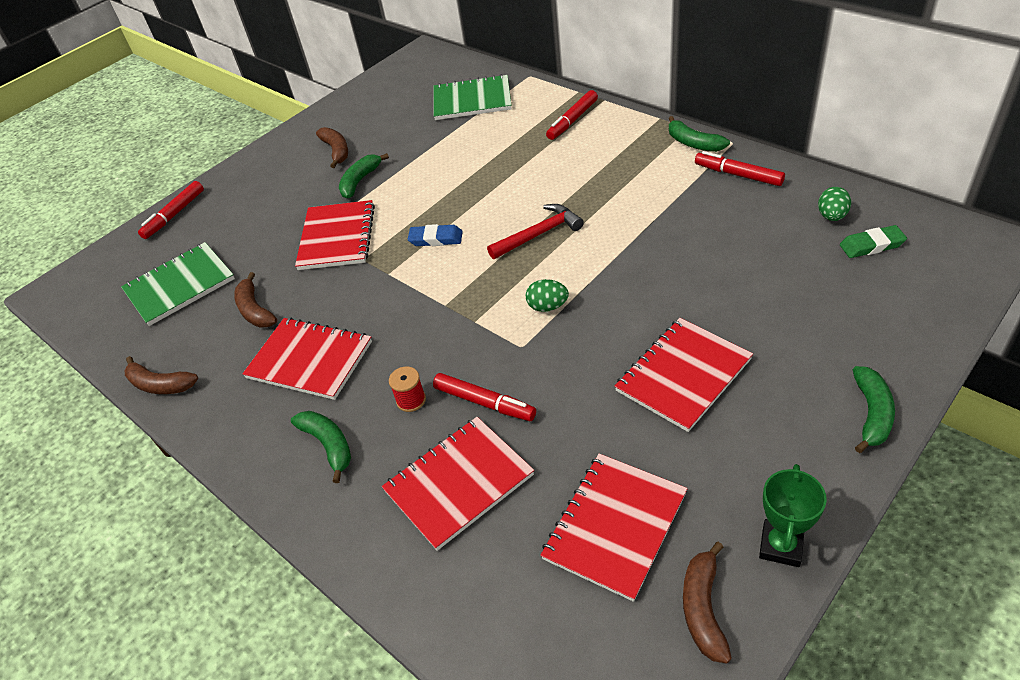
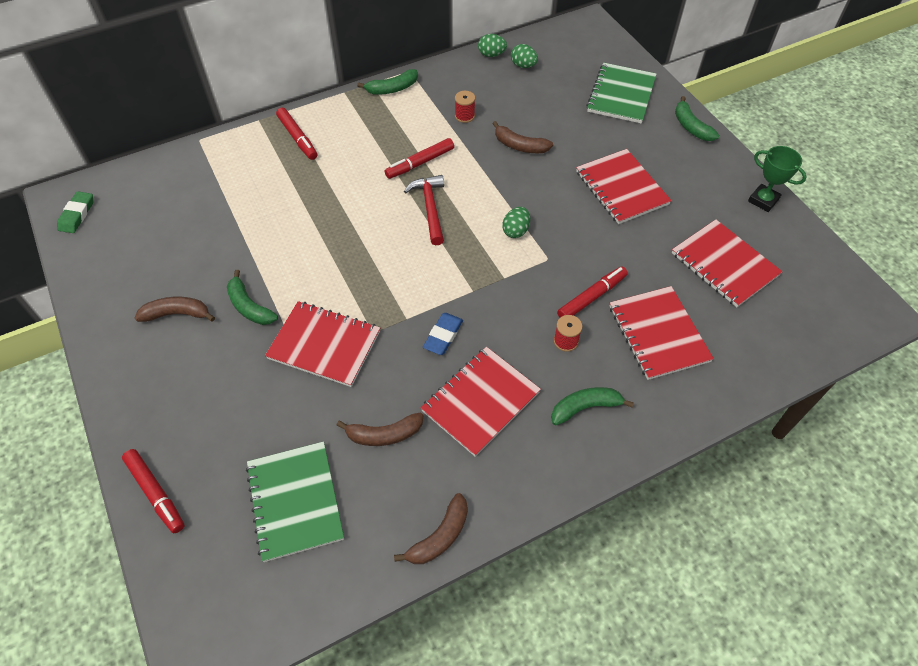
camera: 75 degrees left, 10 degrees up
(436, 239) = (385, 273): blue eraser -> blue eraser (443, 336)
(472, 100) = (196, 188): green notebook -> green notebook (621, 95)
(697, 205) = (464, 116): none -> red spool
(703, 608) = (791, 247): brown banana -> brown banana (520, 146)
(738, 175) = (448, 84): red marker -> red marker (420, 163)
(824, 186) = (491, 55): none -> green egg
(871, 245) = (561, 63): green eraser -> green eraser (77, 215)
(871, 414) = (691, 126): green banana -> green banana turned 150 degrees counterclockwise

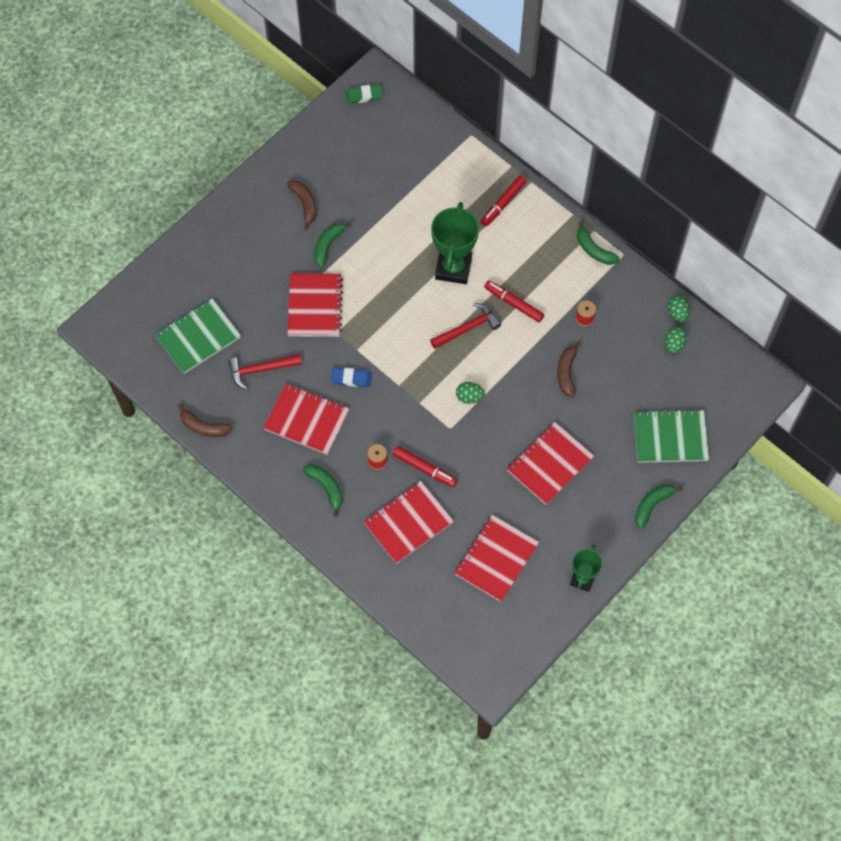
camera: 70 degrees right, 10 degrees up
(156, 493) = (177, 258): red marker -> none
(349, 199) = (453, 268): none -> green trophy
(384, 434) = (261, 370): brown banana -> red hammer

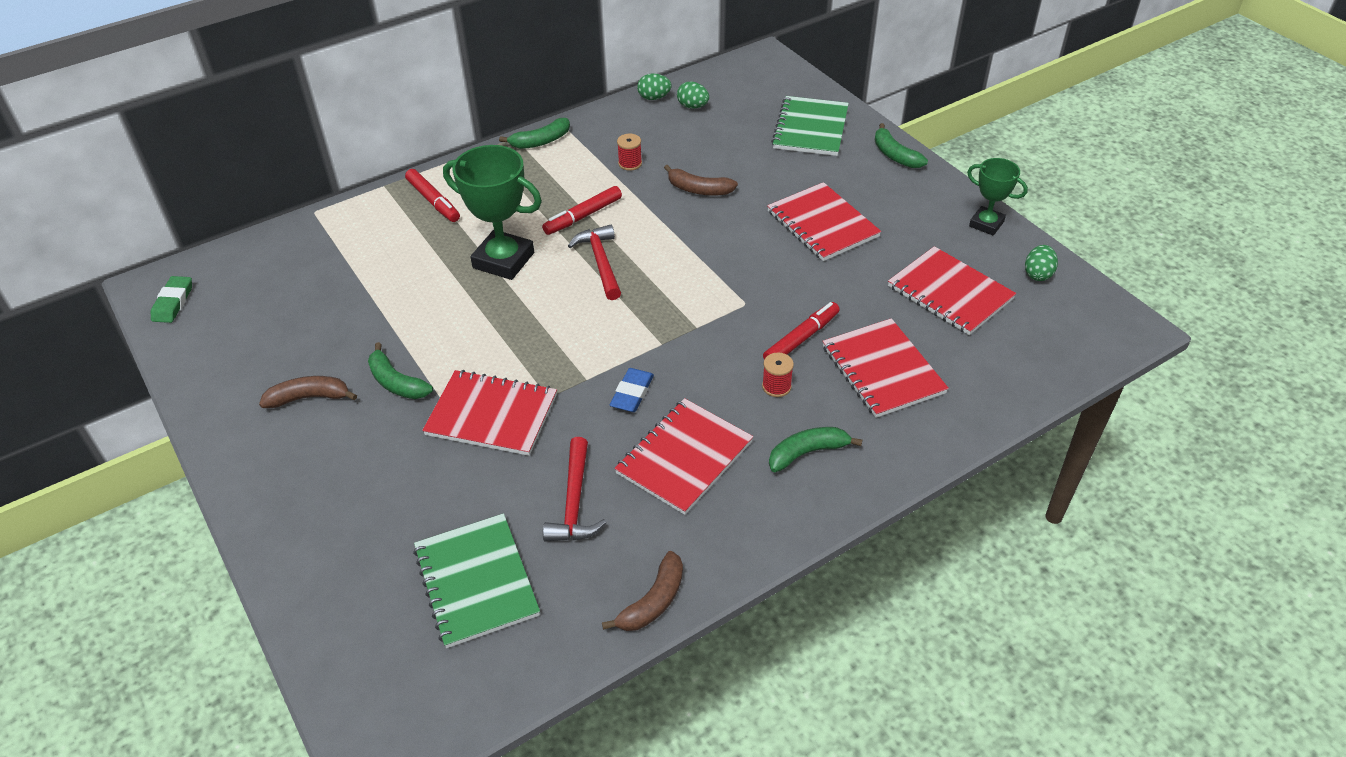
camera: 75 degrees left, 20 degrees down
(469, 397) = (704, 278): green egg -> green egg (1038, 274)

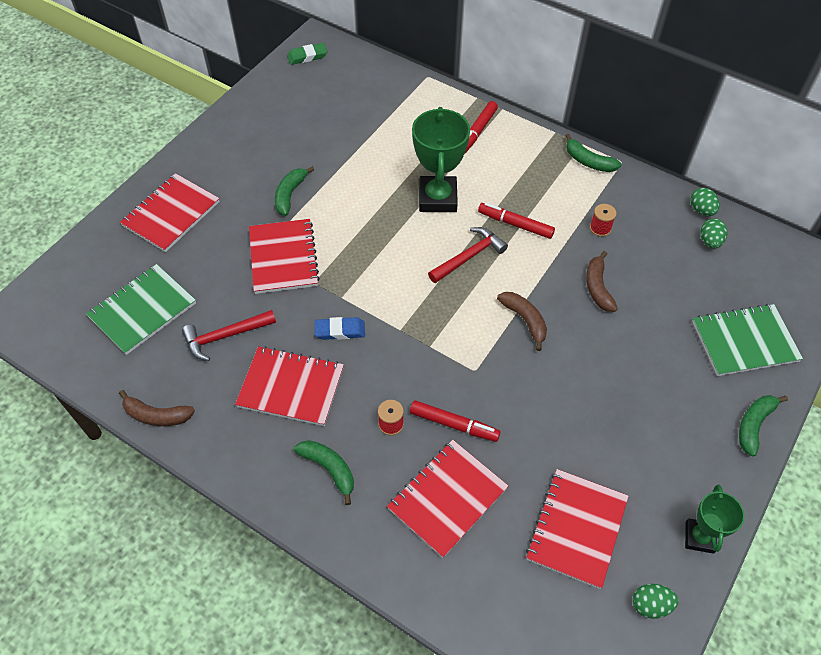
camera: 65 degrees right, 10 degrees up
(309, 398) = (257, 158): brown banana -> brown banana (525, 320)
(822, 224) = (610, 394): red notebook -> red notebook (171, 214)

